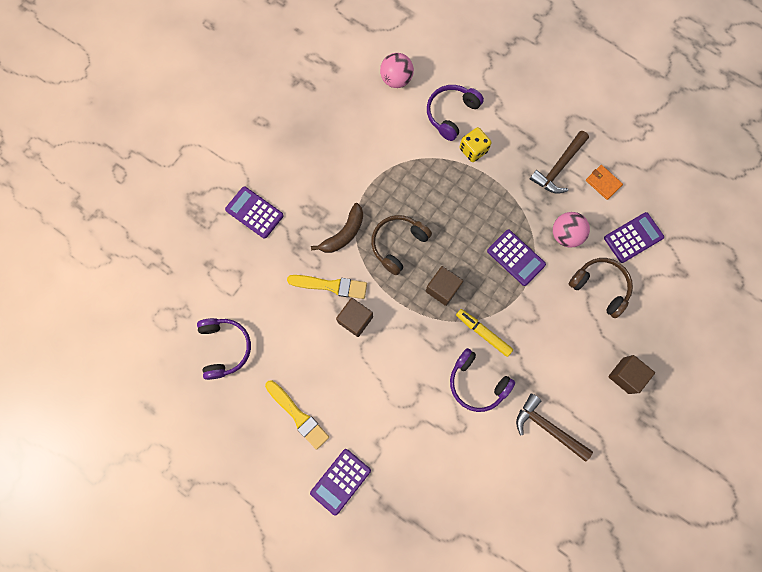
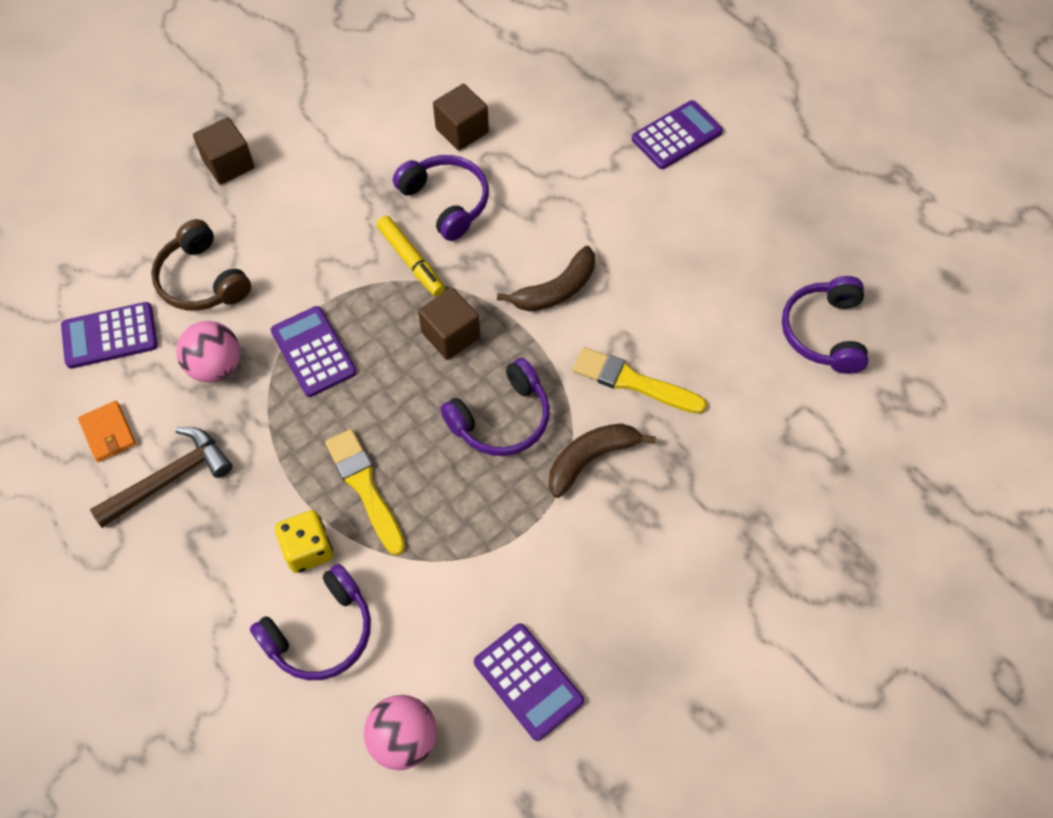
camera: 165 degrees left, 15 degrees down
(254, 212) = (746, 535): purple calculator -> purple calculator (528, 681)
(298, 415) = (722, 221): yellow brush -> yellow brush (365, 487)
(355, 319) = (605, 324): brown cube -> brown cube (462, 130)
(390, 335) = (556, 290): none -> brown banana
(398, 244) = (501, 419): brown headphones -> purple headphones
(547, 427) = (369, 132): brown hammer -> none

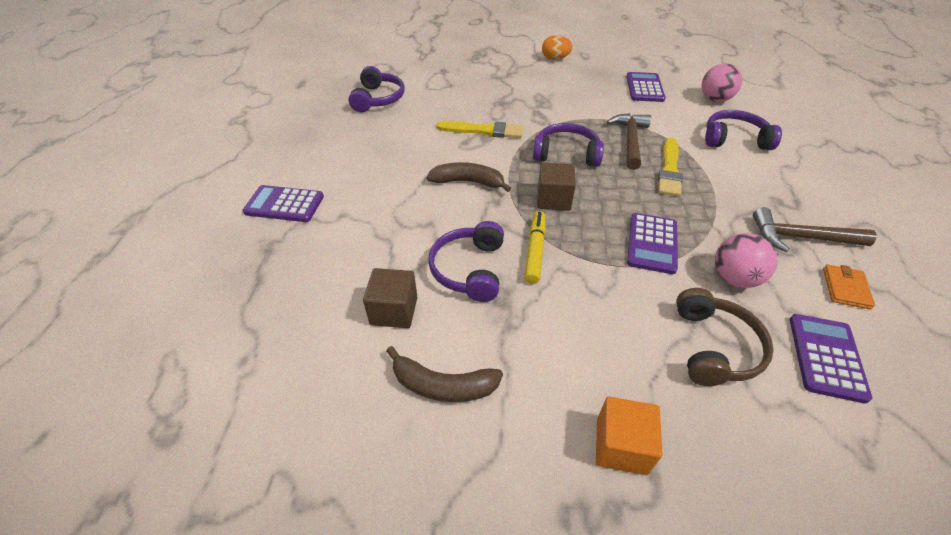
camera: 135 degrees left, 15 degrees down
(110, 336) = (826, 357): purple calculator -> purple calculator turned 105 degrees counterclockwise
(228, 164) = (621, 446): brown cube -> orange cube
(308, 549) = (722, 166): yellow dice -> none
(450, 512) = (630, 140): none -> brown hammer
(591, 459) = (540, 121): brown banana -> brown banana (443, 385)
(633, 382) = (484, 131): yellow brush -> yellow brush turned 60 degrees counterclockwise
(736, 657) = (555, 59): none -> orange egg
(824, 332) = (378, 99): purple headphones -> purple headphones turned 45 degrees counterclockwise

